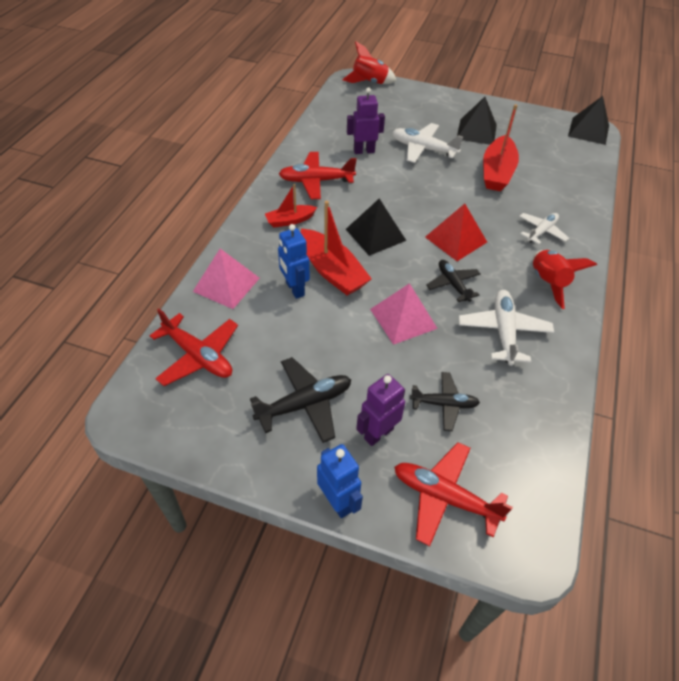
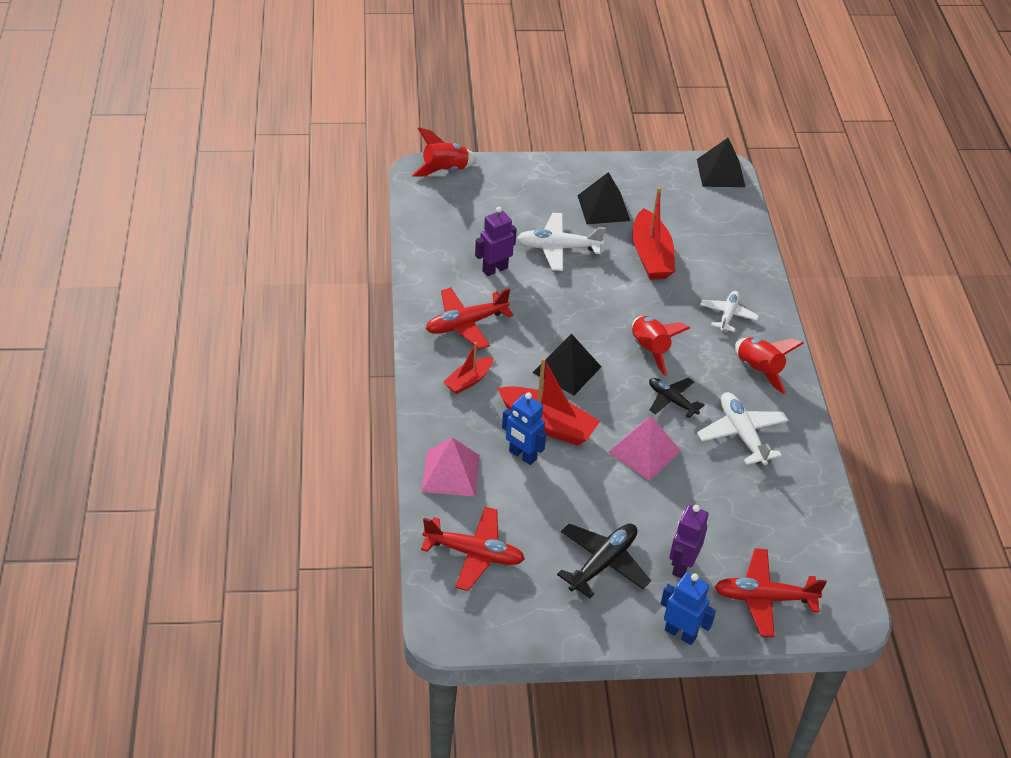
camera: 25 degrees left, 5 degrees down
(444, 404) = (724, 520): black plane -> none
(456, 239) = (650, 350): red pyramid -> red rocket

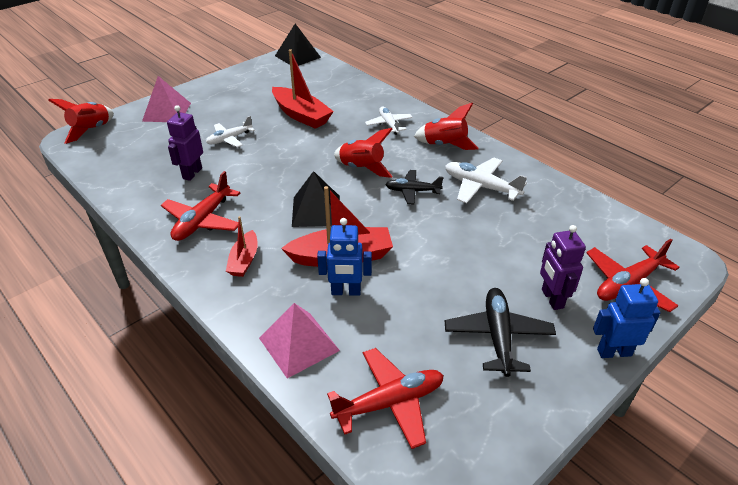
camera: 35 degrees left, 5 degrees down
(558, 248) = (229, 139): white plane -> white plane, size x0.67
(603, 208) = (239, 103): black pyramid -> none
(644, 451) = (432, 234): pink pyramid -> pink pyramid (166, 112)

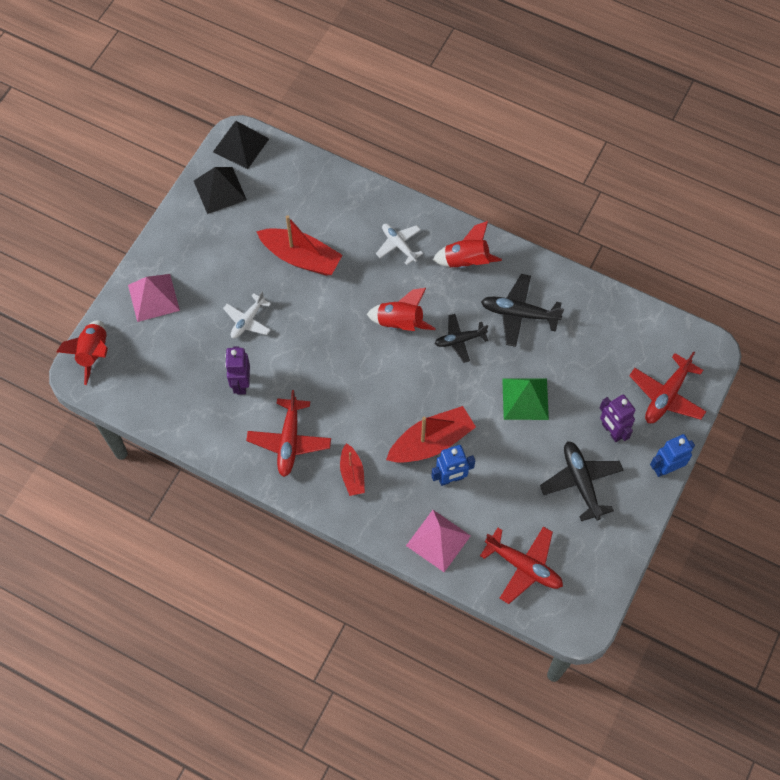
camera: 20 degrees left, 25 degrees up
(316, 211) = (384, 395): black pyramid -> black pyramid (219, 190)
(389, 403) = (524, 566): red plane -> red plane turned 75 degrees clockwise
(460, 248) = (525, 399): none -> green pyramid
(481, 187) = (519, 314): white plane -> black plane

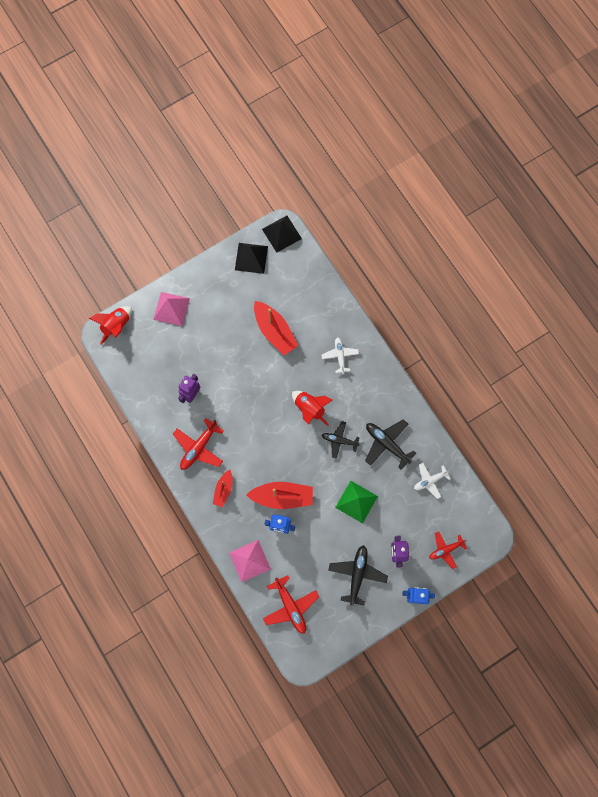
camera: 30 degrees right, 10 degrees up
(247, 320) = (218, 355): white plane -> white plane (430, 481)
(466, 261) = (375, 390): red rocket -> none
(666, 395) = (445, 550): red plane -> red plane, size x0.67

